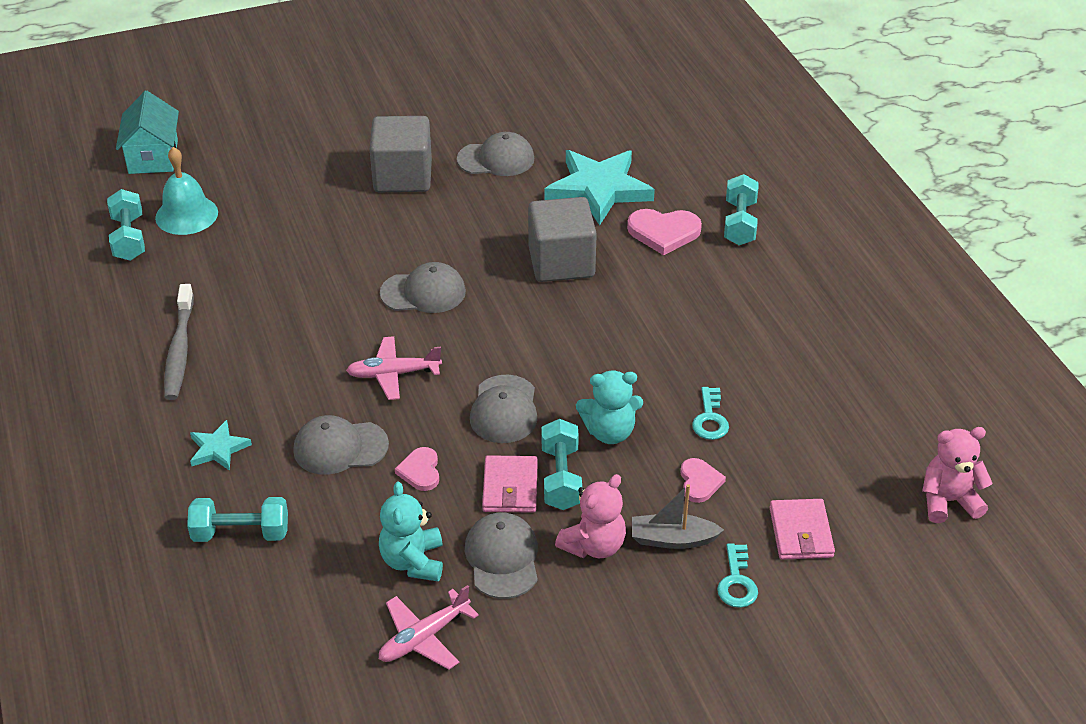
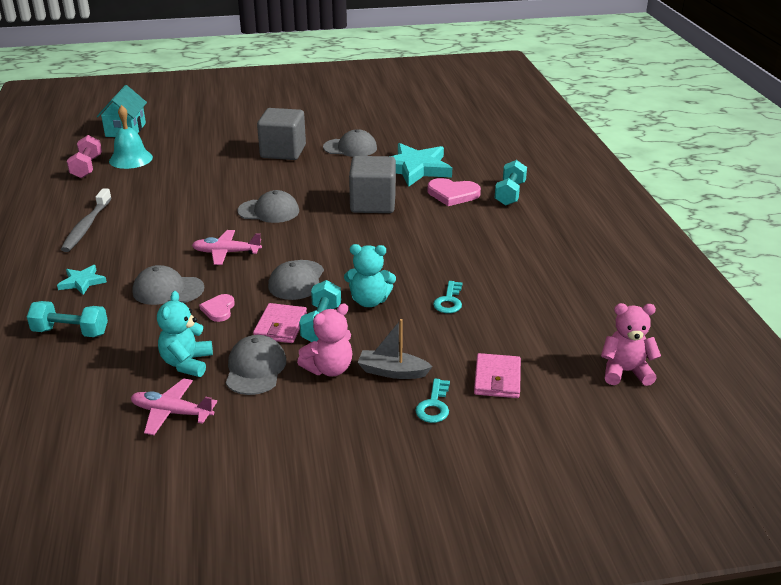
camera: 10 degrees right, 10 degrees down
(129, 238) = (87, 167): turquoise dumbbell -> pink dumbbell
(424, 638) = (171, 413): pink plane -> pink plane turned 45 degrees clockwise
(699, 482) = (427, 338): pink heart -> none

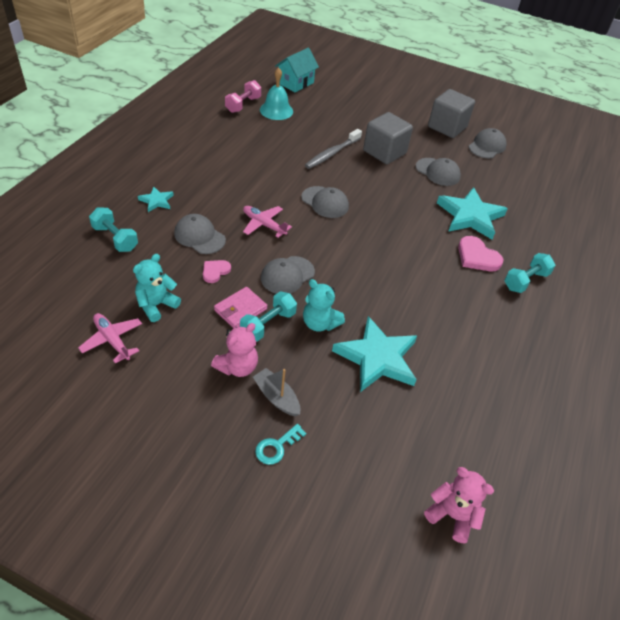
camera: 30 degrees right, 15 degrees up
(86, 226) = (199, 155): grey toothbrush -> grey toothbrush (332, 153)
(255, 369) = (192, 336): grey cap -> grey cap (487, 146)
(329, 369) = (237, 367): pink teddy bear -> pink teddy bear turned 45 degrees counterclockwise
(373, 204) = (406, 234): grey cube -> grey cube (447, 127)
(449, 301) = (377, 358): turquoise key -> turquoise star
(497, 379) = (344, 454): pink wallet -> none

